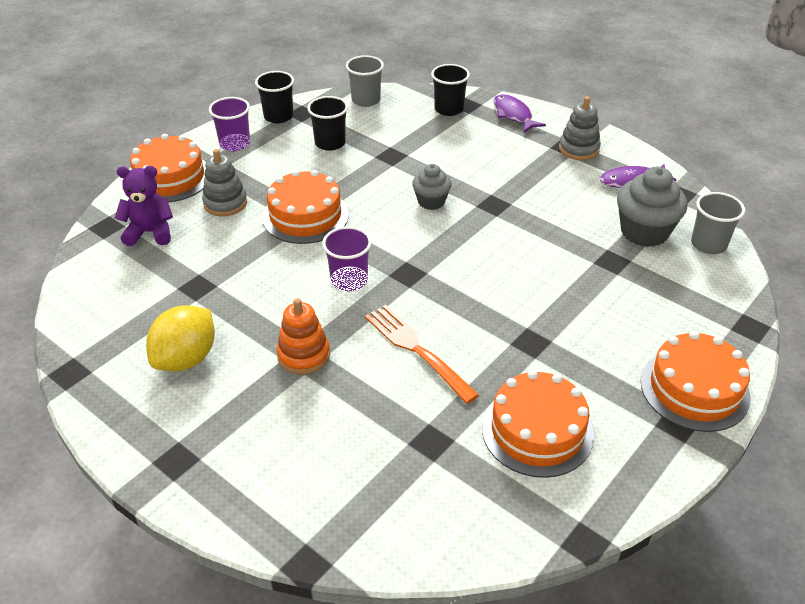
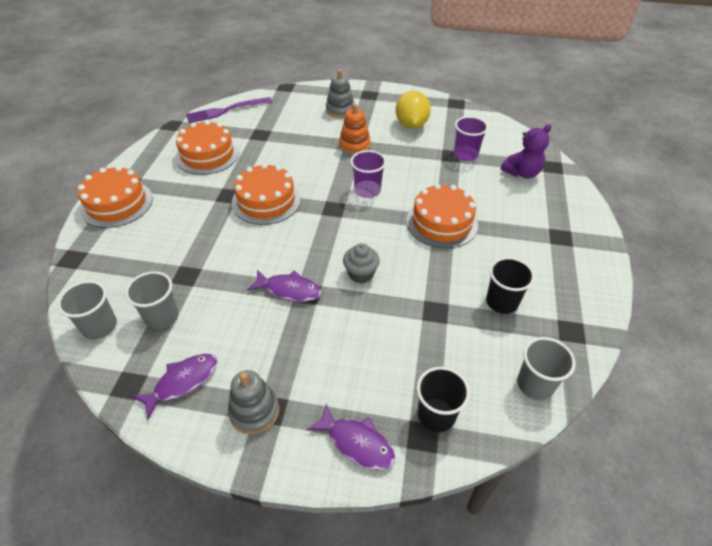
camera: 150 degrees right, 5 degrees up
(170, 178) = (571, 214): orange cake -> orange cake (266, 201)
(225, 203) = (506, 210): grey stacking toy -> grey stacking toy (340, 110)
(235, 144) = (574, 265): purple cup -> purple cup (465, 154)
(278, 116) = (584, 315): black cup -> none
(417, 350) = (295, 168): orange fork -> none
(464, 539) = (226, 110): none -> purple fork
(509, 212) = (289, 290): none -> purple fish
(644, 232) = (162, 317): grey cupcake -> grey cup

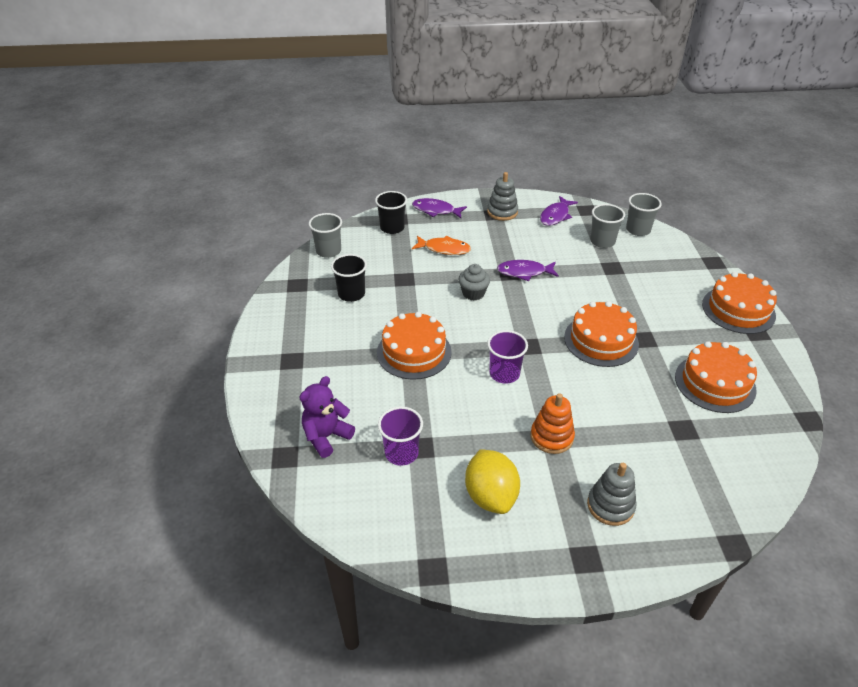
camera: 165 degrees right, 5 degrees down
(226, 110) = (769, 464): purple fork -> none
(371, 350) = (444, 249): none -> orange fish

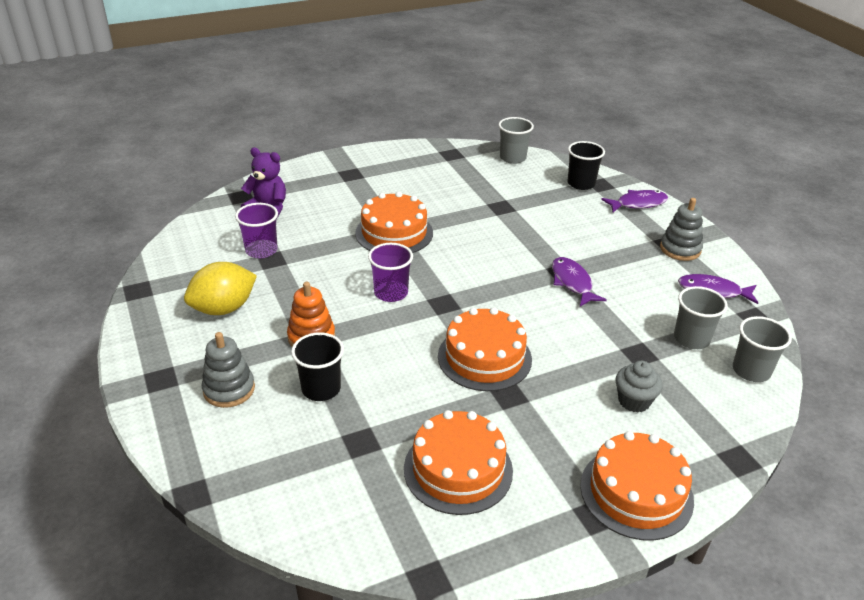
camera: 70 degrees right, 5 degrees down
(351, 294) = (457, 183): black cup -> black cup (321, 389)
(436, 210) = (638, 204): purple fish -> purple fish turned 75 degrees clockwise
(444, 249) = (571, 221): orange fish -> none
(473, 293) = (508, 253): grey cupcake -> grey cupcake (634, 401)

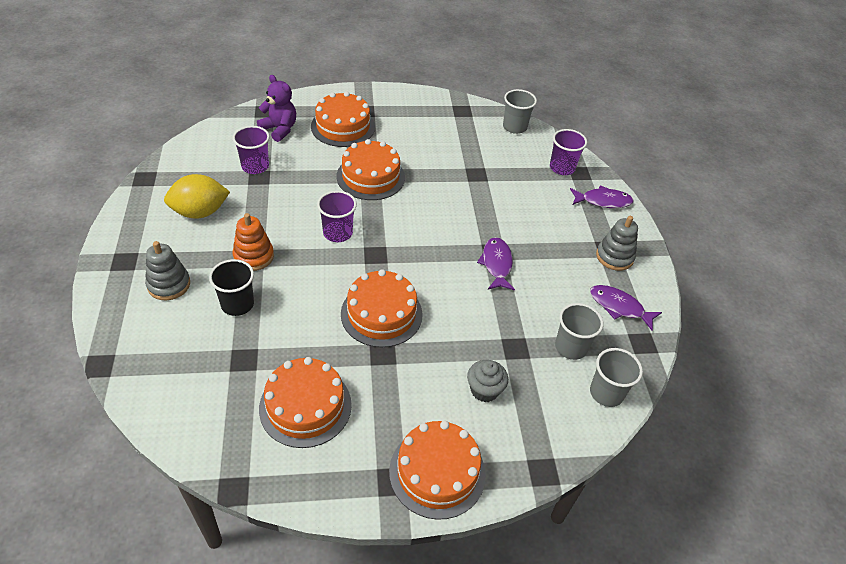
camera: 15 degrees right, 10 degrees up
(336, 193) = (343, 127): none -> orange cake
(581, 184) = (562, 168): black cup -> purple cup

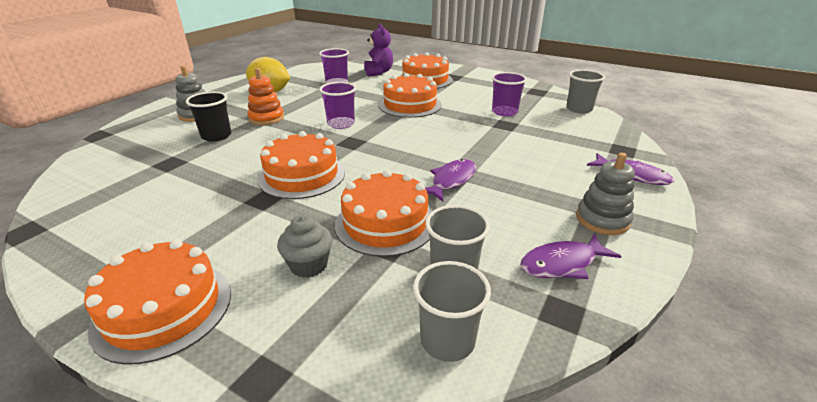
camera: 40 degrees right, 15 degrees down
(305, 406) = (156, 205): orange cake -> orange cake (385, 223)
(562, 168) = (604, 142): purple cup -> purple cup (504, 112)
(619, 307) = (562, 264): purple fish -> purple fish turned 90 degrees counterclockwise

